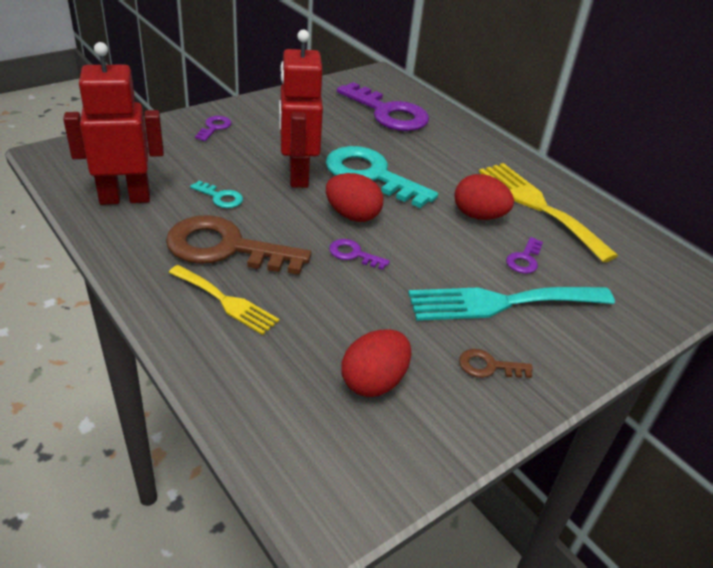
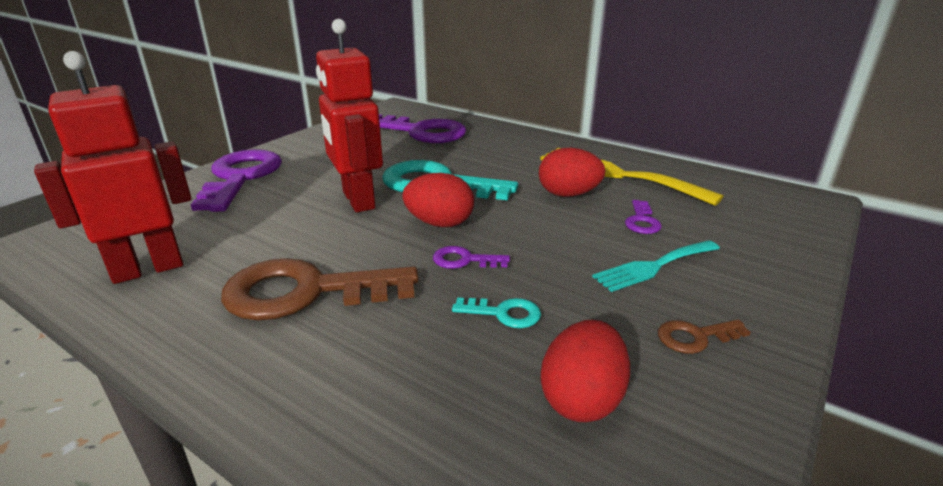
camera: 15 degrees left, 10 degrees down
(214, 127) = (240, 177): purple key -> purple key, size x2.28
(220, 197) = (275, 240): turquoise key -> turquoise key (504, 313)
(226, 301) = (333, 355): yellow fork -> none
(501, 302) = (653, 266): turquoise fork -> turquoise fork, size x0.61

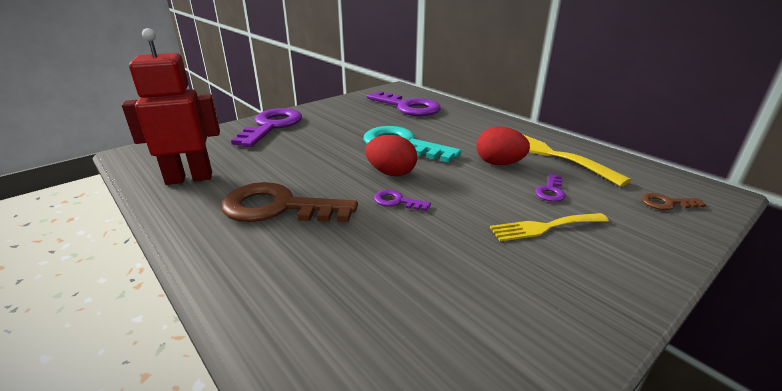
camera: 15 degrees right, 0 degrees up
(358, 200) = (341, 150): red robot -> none
(504, 313) = (408, 244): turquoise key -> none
(582, 399) = (438, 317): red egg -> none
(653, 266) = (544, 227): turquoise fork -> yellow fork
(695, 337) = (554, 287): brown key -> brown key (666, 203)

